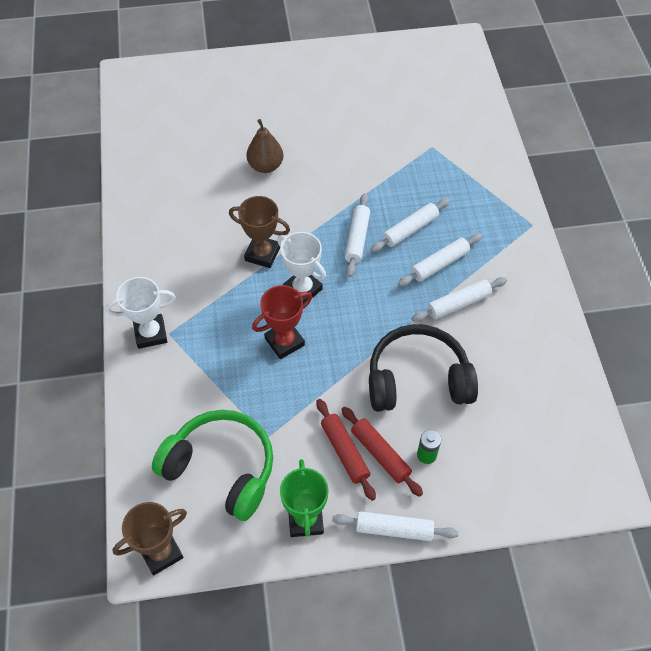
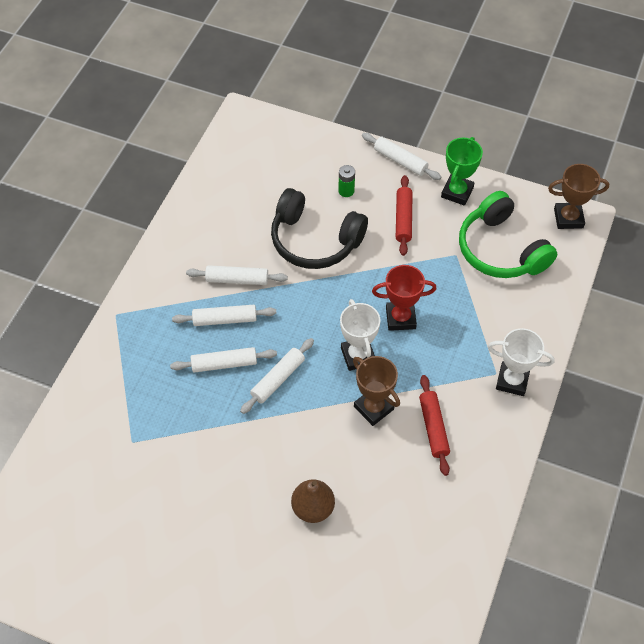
camera: 150 degrees left, 0 degrees up
(380, 454) = (378, 206): red rolling pin -> red rolling pin (433, 428)

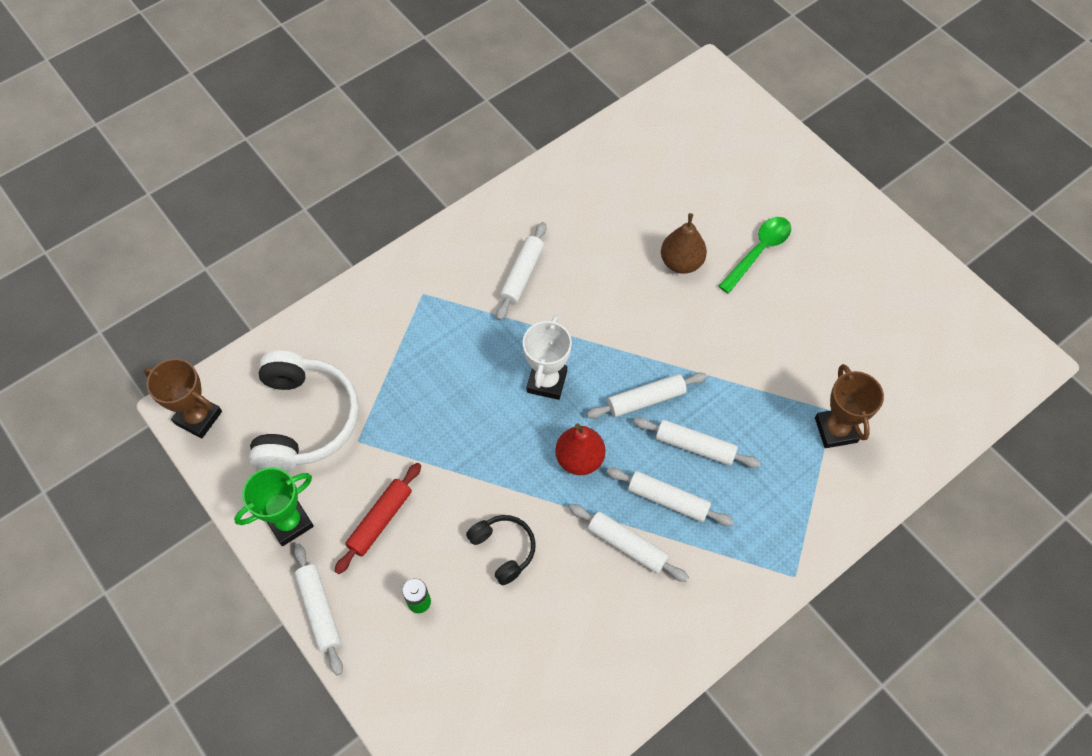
camera: 150 degrees left, 5 degrees up
(252, 555) = (759, 251): none -> green spoon
(301, 316) = (579, 459): none -> red pear
(315, 240) = (503, 549): black headphones -> black headphones, size x0.52
(373, 408) = (566, 321): brown trophy -> brown trophy (835, 430)
(400, 318) = (473, 399): red trophy -> none
(433, 428) = (522, 275): red rolling pin -> white rolling pin
(501, 249) = (304, 420): green headphones -> white headphones
(512, 381) = (413, 279): white trophy -> none

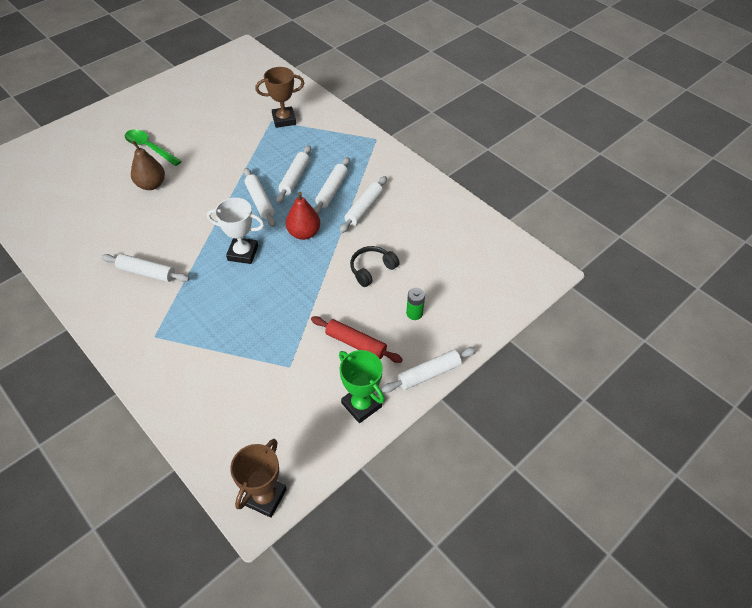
camera: 95 degrees left, 10 degrees down
(304, 420) = (270, 408): white headphones -> none

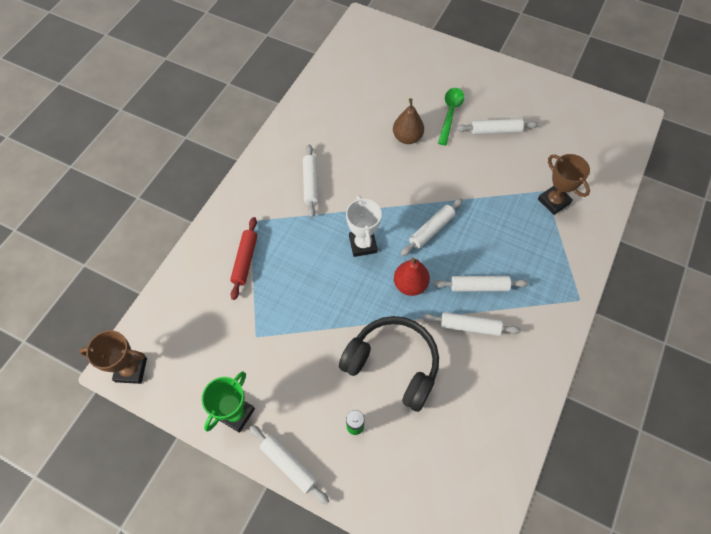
camera: 70 degrees right, 10 degrees up
(294, 178) = (477, 246): white rolling pin -> white rolling pin (496, 130)
(356, 343) = (300, 383): red rolling pin -> red rolling pin (245, 260)
(372, 269) = (393, 365): black headphones -> black headphones, size x1.91

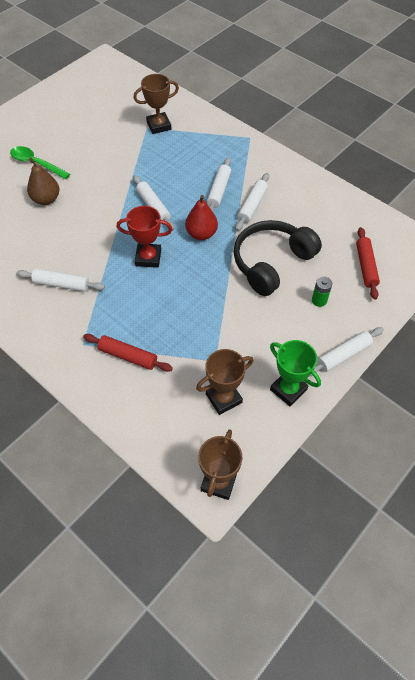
camera: 75 degrees left, 5 degrees down
(215, 354) = (223, 398): none -> brown trophy
(363, 244) = (148, 258): white trophy -> red trophy
(420, 473) = (365, 266): none -> red rolling pin
(496, 130) = (71, 139): white rolling pin -> none

